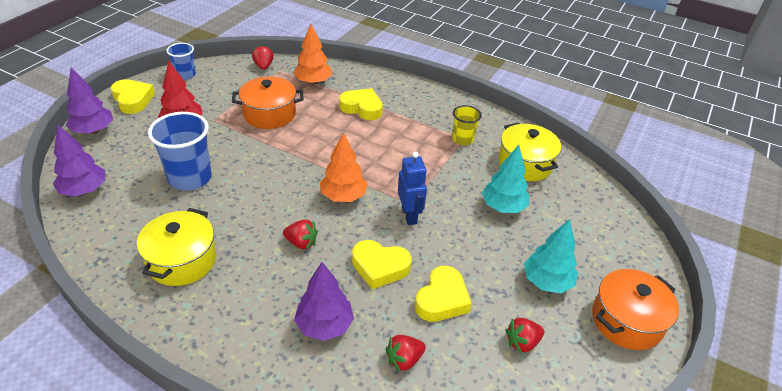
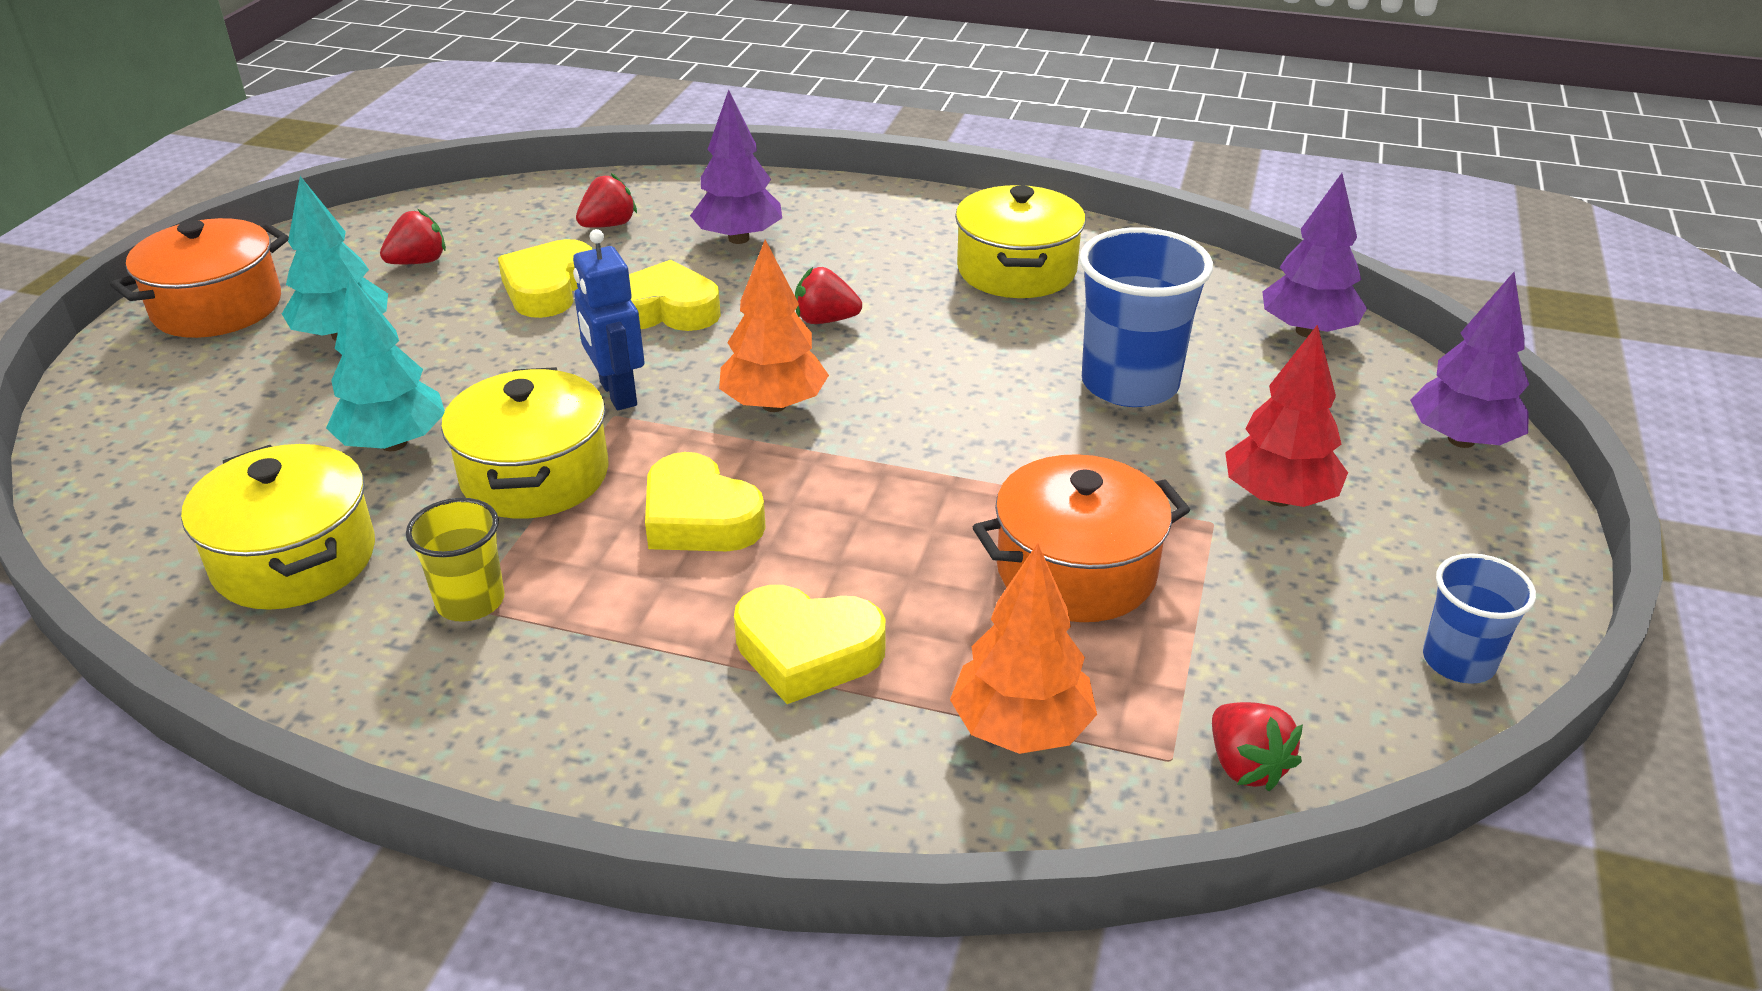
camera: 170 degrees right, 5 degrees down
(133, 100) = (1489, 539): yellow heart -> yellow heart (699, 518)
(444, 181) = (535, 475): none -> yellow pot

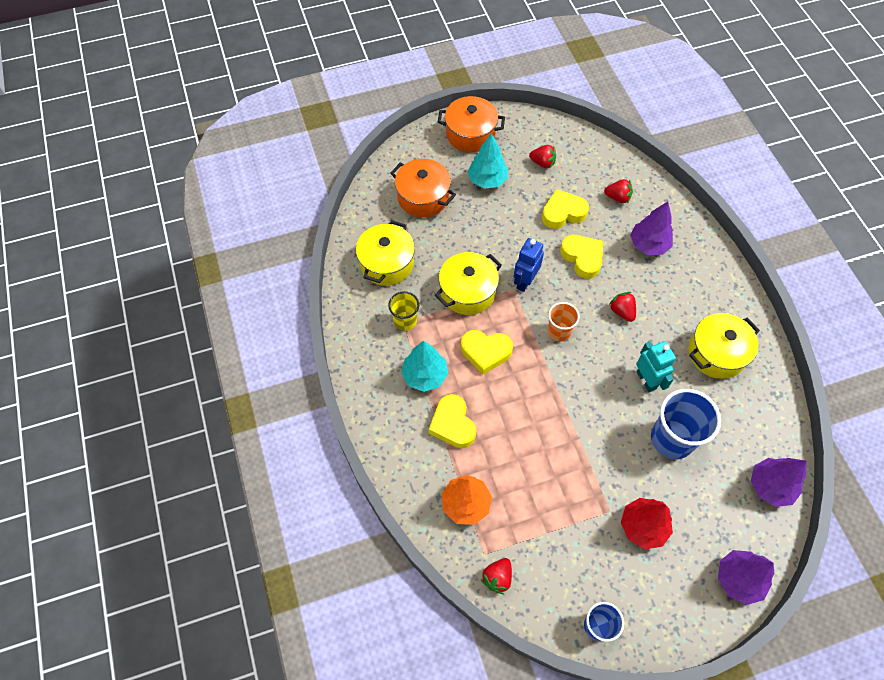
camera: 55 degrees right, 25 degrees up
(394, 443) = (450, 242): turquoise tree -> turquoise tree (425, 375)
(699, 518) = (485, 352): yellow heart -> yellow heart turned 90 degrees counterclockwise
(774, 405) = (559, 331): orange tree -> orange cup
(988, 357) = (646, 380): none -> turquoise robot
(1076, 571) = (548, 480): orange pot -> orange pot (423, 197)

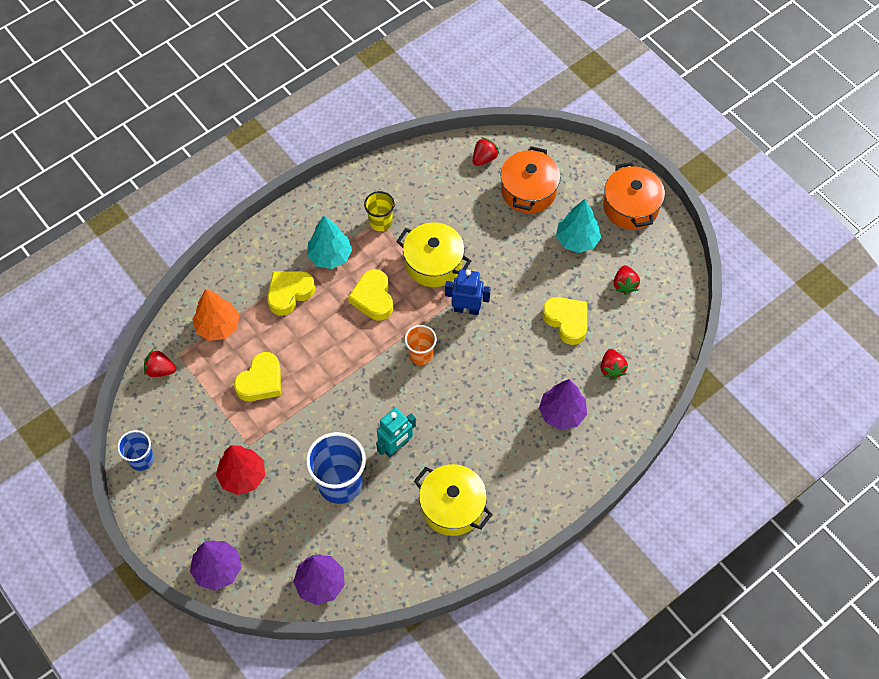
camera: 70 degrees right, 0 degrees up
(387, 263) = (437, 186): yellow pot -> none
(582, 258) = (517, 354): yellow heart -> yellow heart (261, 381)
(622, 311) = (467, 406): red strawberry -> red strawberry (484, 158)

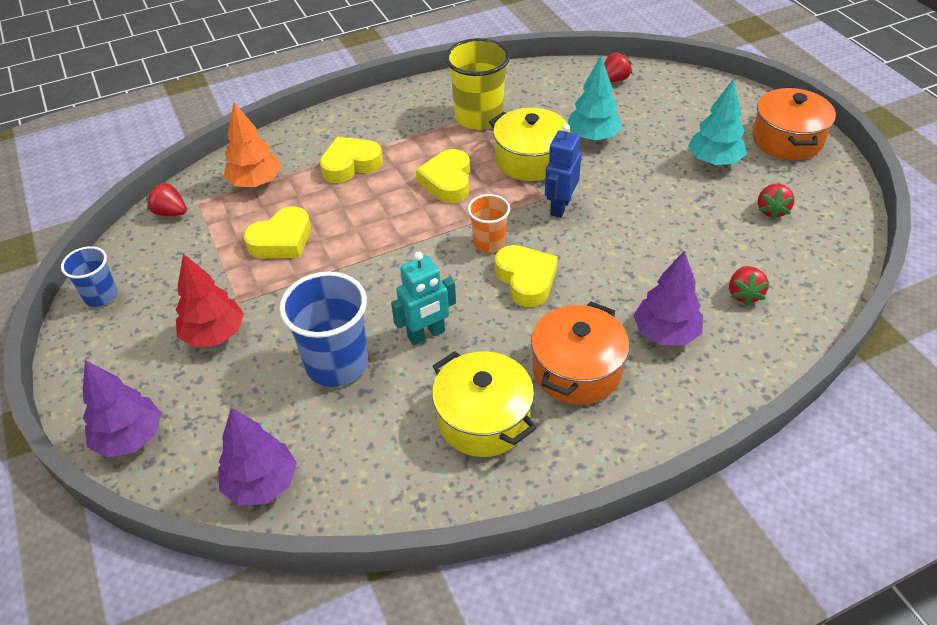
camera: 15 degrees right, 15 degrees down
(330, 256) = (410, 139): turquoise tree -> turquoise tree (593, 137)
(380, 222) = (478, 117): yellow cup -> yellow cup, size x1.74
(466, 309) = (560, 207): blue robot -> blue robot turned 90 degrees counterclockwise
(528, 191) = (661, 112): orange pot -> orange pot (576, 370)
(567, 321) = (688, 236): yellow heart -> yellow heart (526, 279)

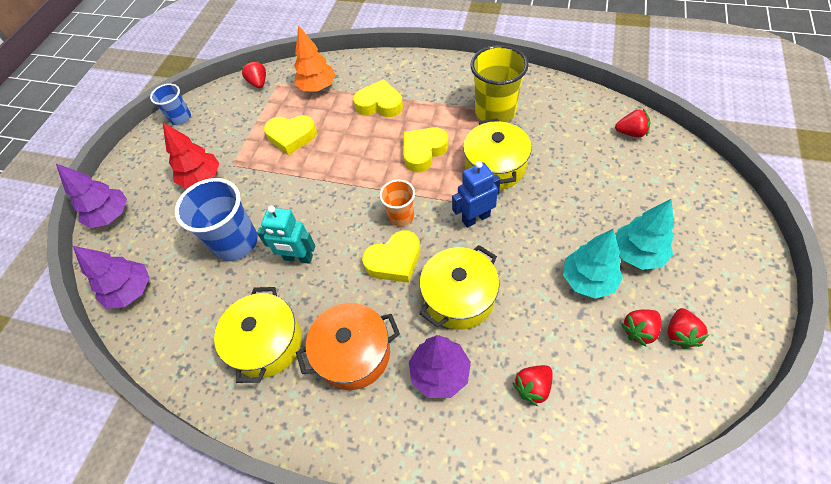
camera: 45 degrees right, 10 degrees up
(526, 279) = (394, 261): yellow heart -> yellow heart turned 45 degrees clockwise
(593, 137) = (560, 174): turquoise tree -> turquoise tree (588, 280)
(616, 272) = (459, 297): none -> yellow pot
(787, 140) = (729, 274): orange pot -> none
(799, 196) = (680, 334): none -> red strawberry

